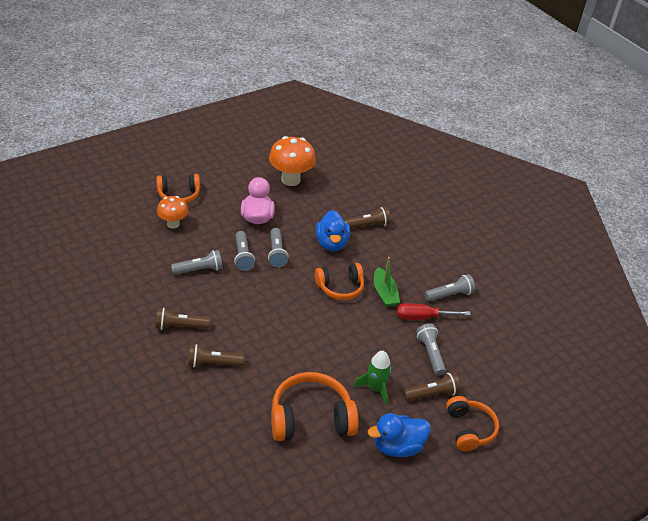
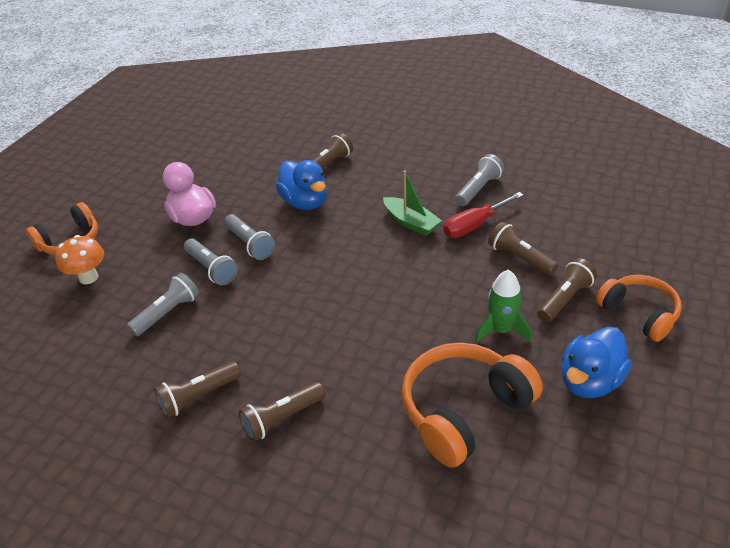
camera: 25 degrees left, 0 degrees up
(290, 180) = (199, 161): orange mushroom -> none
(340, 287) = (357, 242): orange headphones -> none
(430, 354) = (520, 258): grey flashlight -> brown flashlight

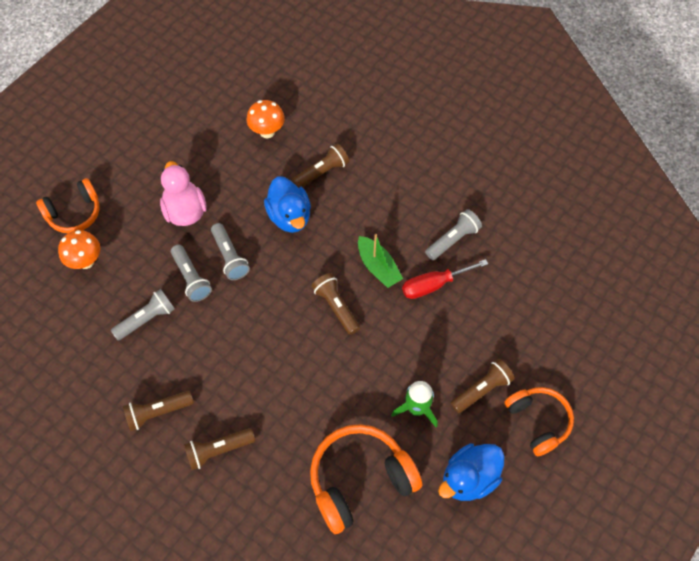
camera: 10 degrees right, 20 degrees up
(263, 147) = (267, 132): none -> orange mushroom
(520, 258) = (460, 334): brown flashlight -> brown flashlight (336, 307)

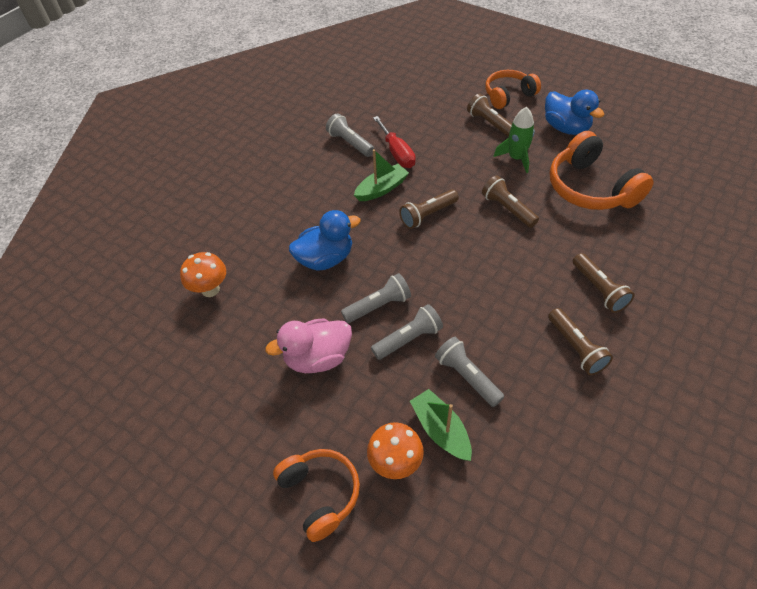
camera: 90 degrees left, 10 degrees down
(104, 294) = (441, 430): none -> green boat
(322, 172) = (271, 237): brown flashlight -> brown flashlight (507, 209)

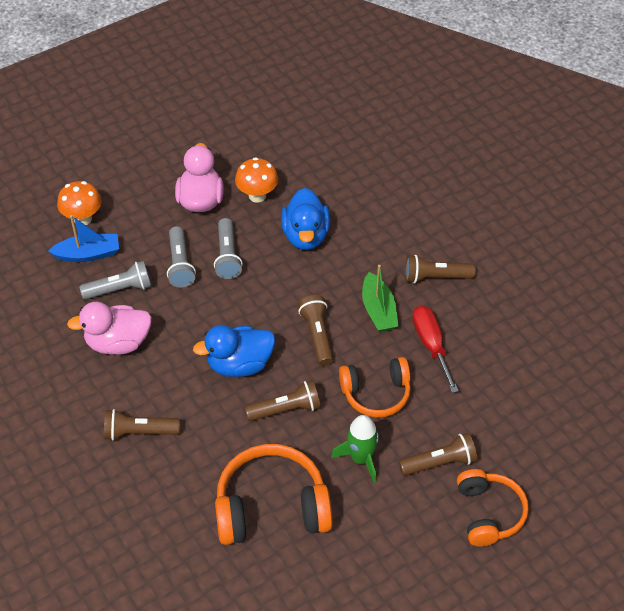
camera: 110 degrees right, 0 degrees up
(210, 289) = (316, 148): orange mushroom -> orange mushroom (257, 195)
(320, 494) = (90, 171): orange headphones -> orange headphones (376, 393)
(350, 143) = (471, 307): grey flashlight -> none
(397, 153) = (431, 345): red screwdriver -> red screwdriver turned 75 degrees clockwise
(441, 430) = (88, 254): green boat -> blue boat
(526, 348) = (118, 342): none -> pink duck
(566, 128) = (388, 543): blue duck -> blue duck (239, 364)
(575, 348) = (94, 378): brown flashlight -> brown flashlight (435, 277)

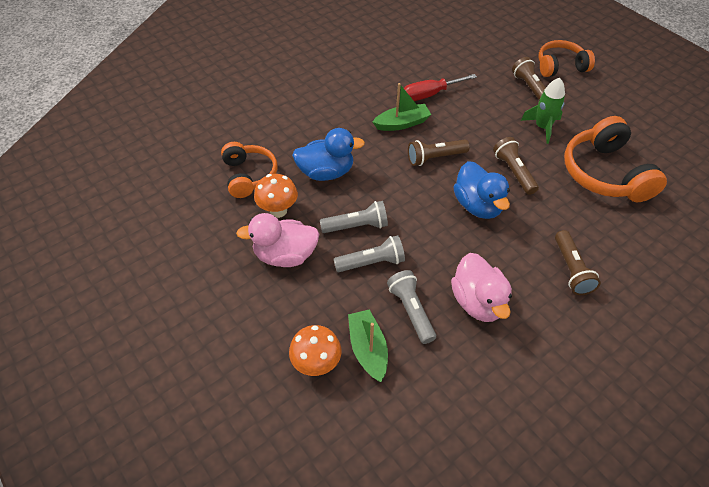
camera: 95 degrees left, 0 degrees up
(88, 254) = (368, 349): blue boat -> green boat
(376, 393) = (482, 121): orange headphones -> orange headphones (249, 176)
(435, 277) = (363, 94): brown flashlight -> none

